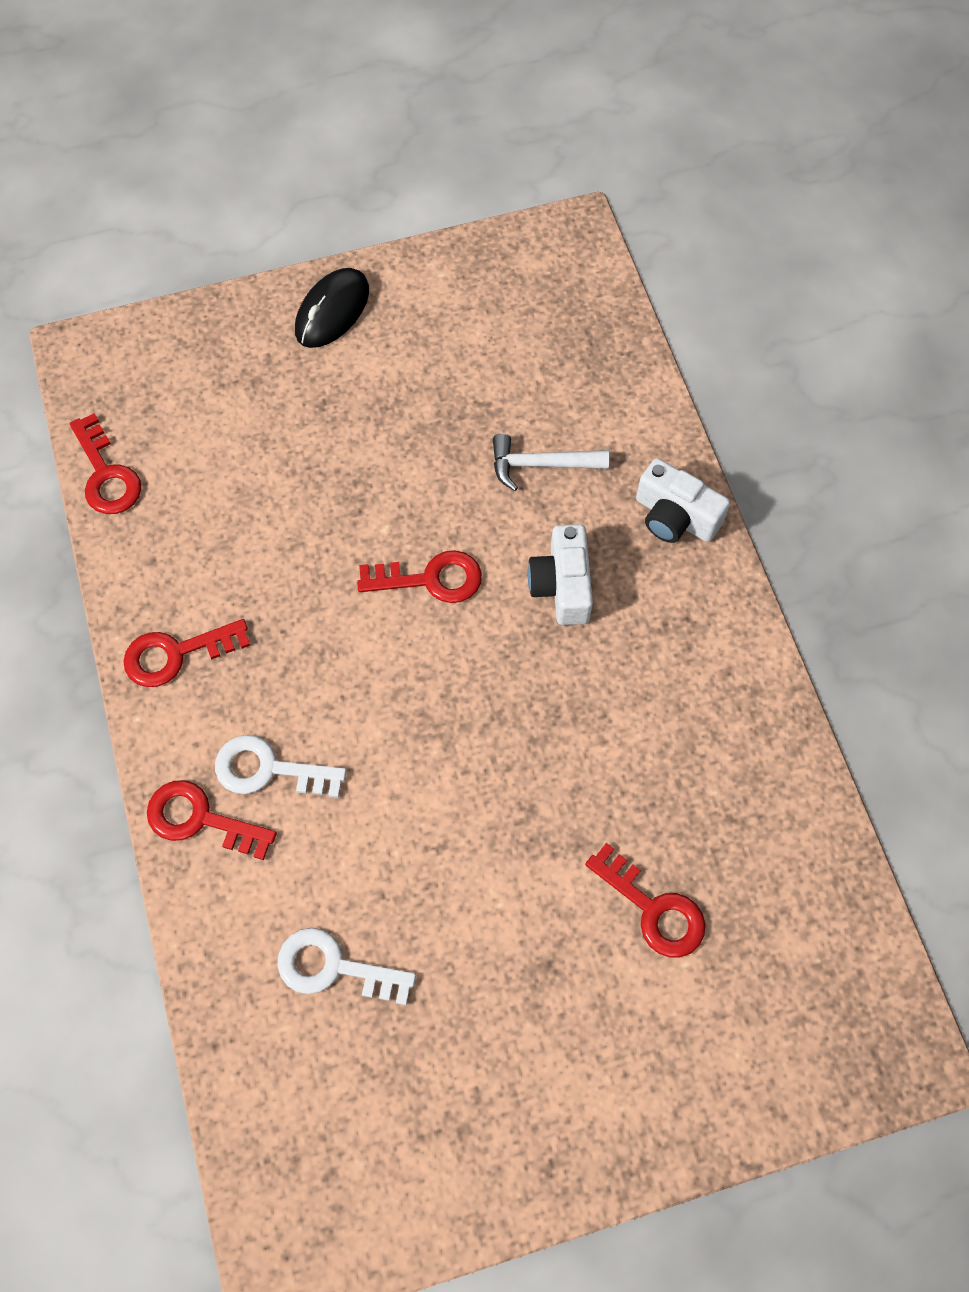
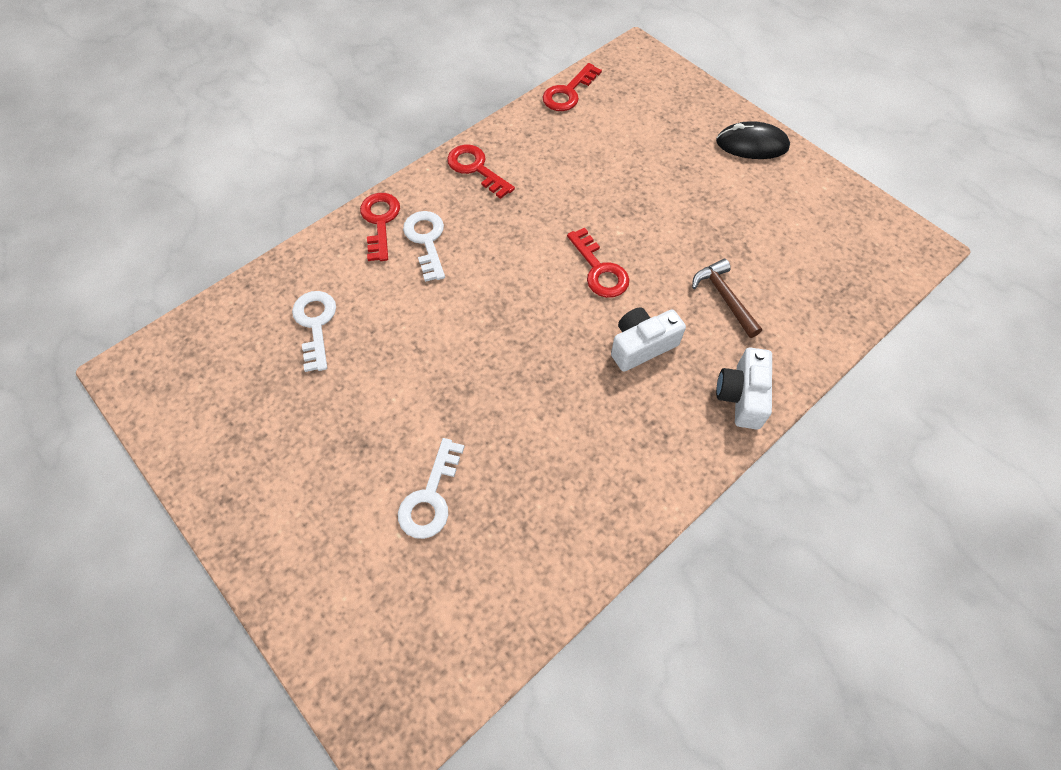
camera: 65 degrees right, 5 degrees down
(541, 465) = (724, 298): white hammer -> brown hammer
(653, 909) = (430, 497): red key -> white key

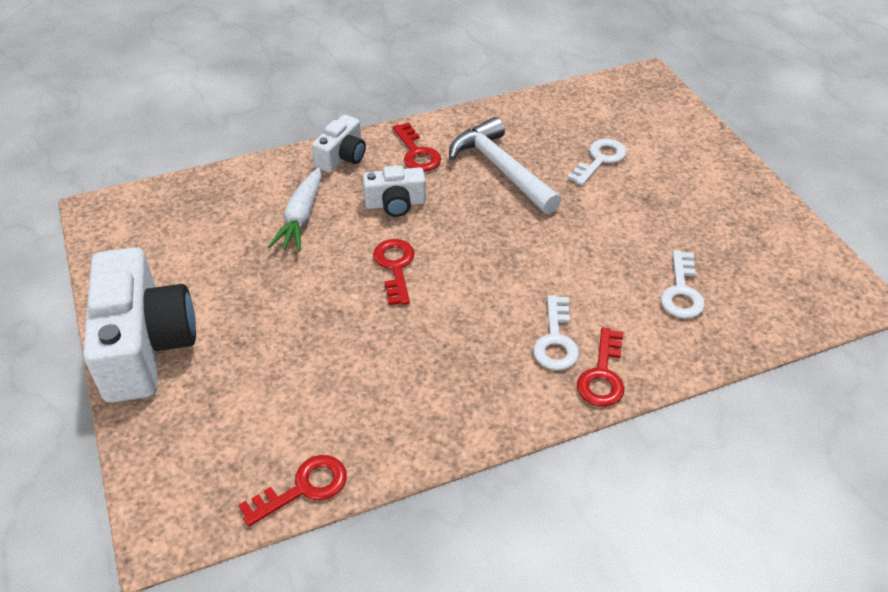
camera: 160 degrees left, 15 degrees down
(476, 169) = (473, 409): red key -> red key (416, 153)
(548, 438) = (501, 169): none -> white hammer
(724, 298) = (301, 218): brown hammer -> white carrot
(752, 145) = (145, 346): black mouse -> white camera

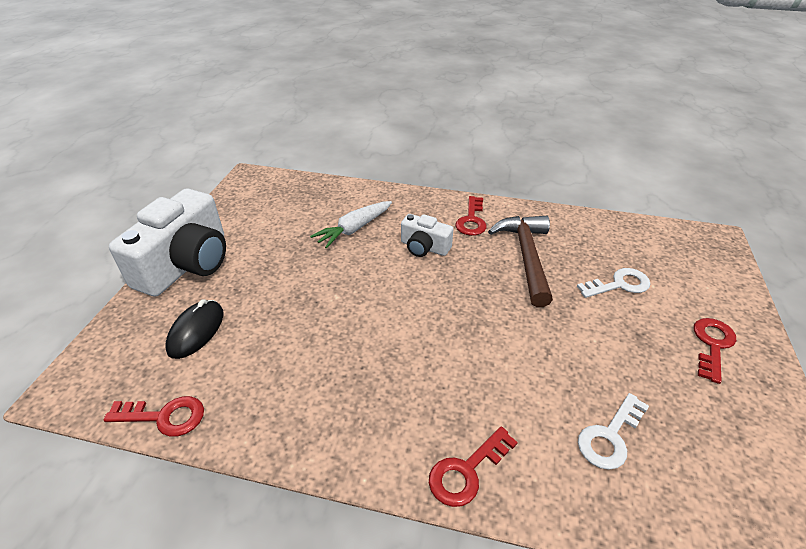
camera: 35 degrees right, 5 degrees down
(243, 403) = (196, 331): none -> black mouse
(342, 157) = (418, 203): white camera -> none
(395, 267) = (382, 290): red key -> red key (712, 345)
(501, 169) = (526, 257): white hammer -> brown hammer
(555, 340) = (452, 414): white key -> none

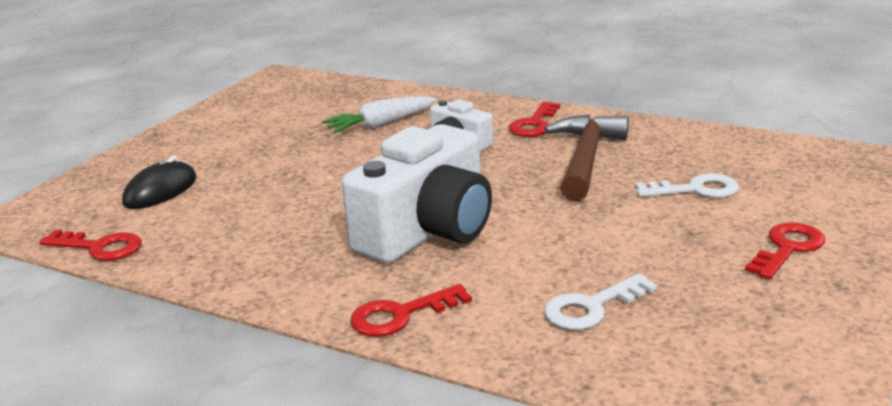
camera: 15 degrees right, 15 degrees down
(187, 264) = (175, 141): white camera -> white camera (428, 231)

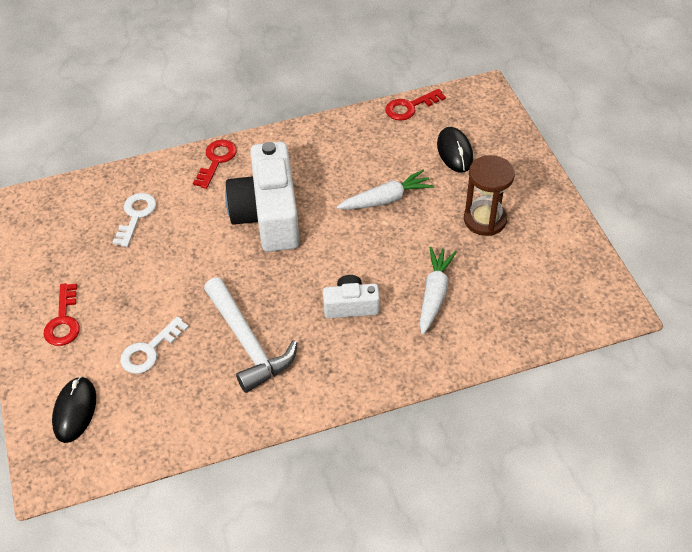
camera: 135 degrees right, 25 degrees up
(250, 142) = (485, 219): none -> brown hourglass
(294, 189) = (386, 199): none -> white carrot
(534, 124) = (328, 367): red key -> none
(585, 159) = (248, 342): brown hammer -> white hammer
(817, 182) = (75, 411): none -> black mouse

